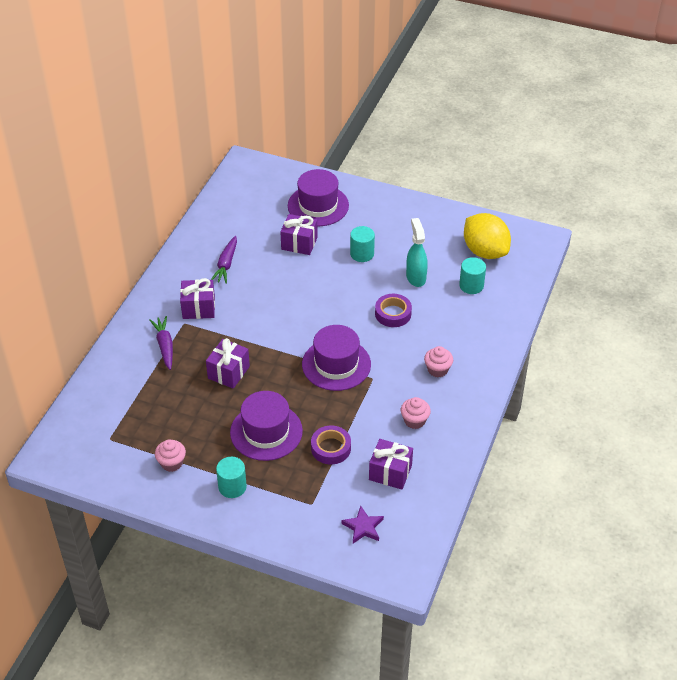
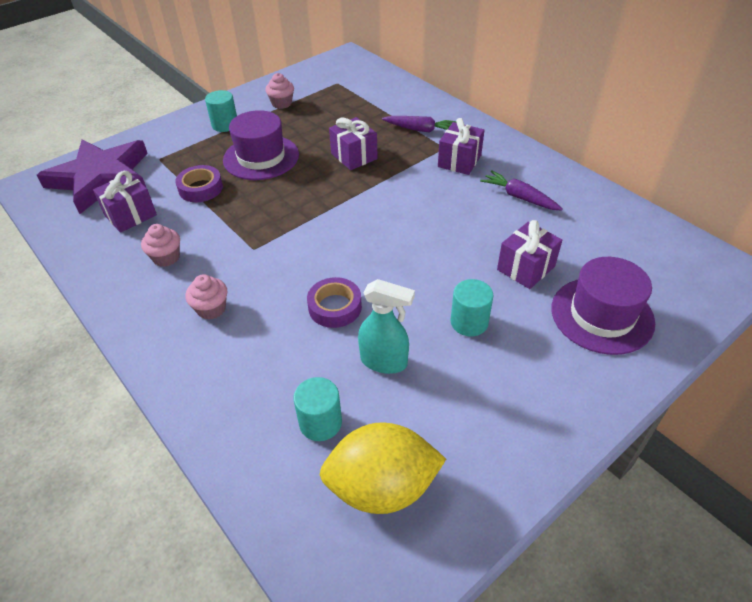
camera: 120 degrees right, 0 degrees up
(336, 364) = (298, 228): purple hat -> none
(363, 527) = (101, 178): purple star -> purple star, size x2.45

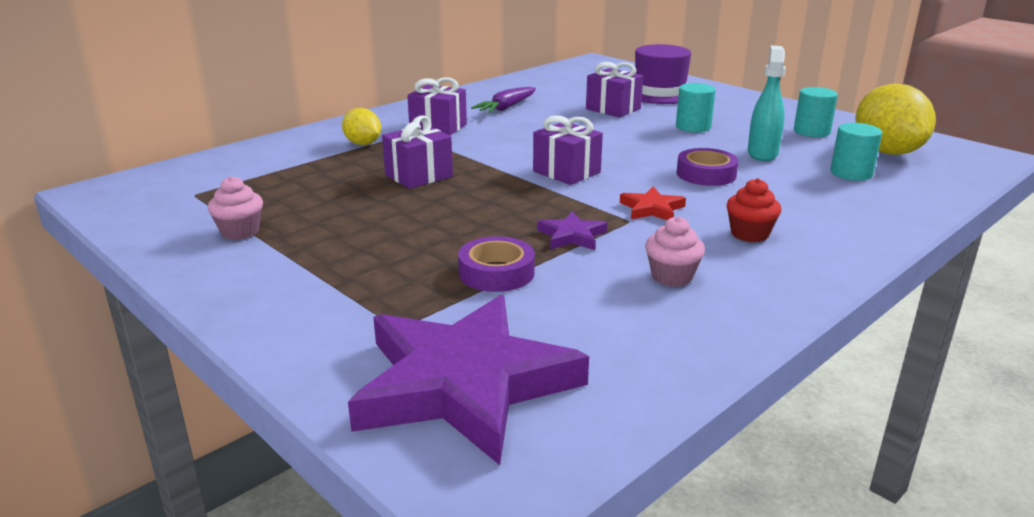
camera: 95 degrees left, 20 degrees down
(130, 215) = (579, 325): purple gift -> purple gift (566, 172)
(211, 309) = (749, 234): pink cupcake -> red cupcake
(225, 125) = (293, 275): turquoise cylinder -> turquoise cylinder (811, 131)
(238, 220) = (572, 236): none -> purple star
(261, 157) = (411, 234): purple hat -> none
(270, 263) = (652, 209): none -> red star
(420, 130) = (363, 144): purple carrot -> yellow lemon

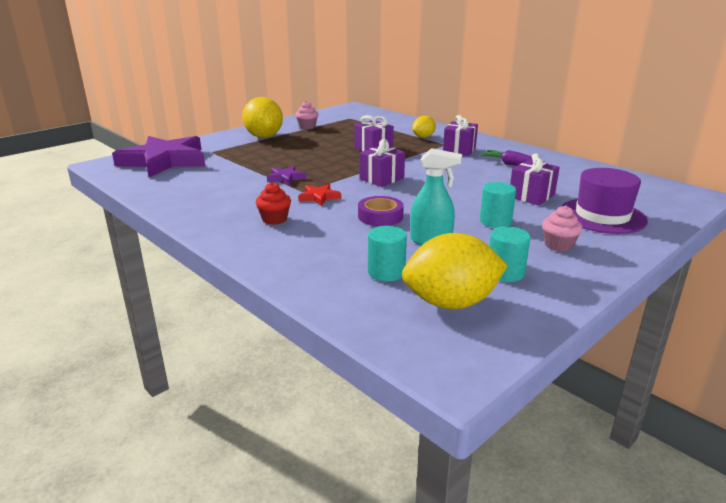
camera: 90 degrees right, 0 degrees up
(296, 273) = (264, 137): none -> yellow lemon
(496, 272) = (250, 164): purple tape -> none
(672, 276) = (229, 196): pink cupcake -> pink cupcake (558, 245)

